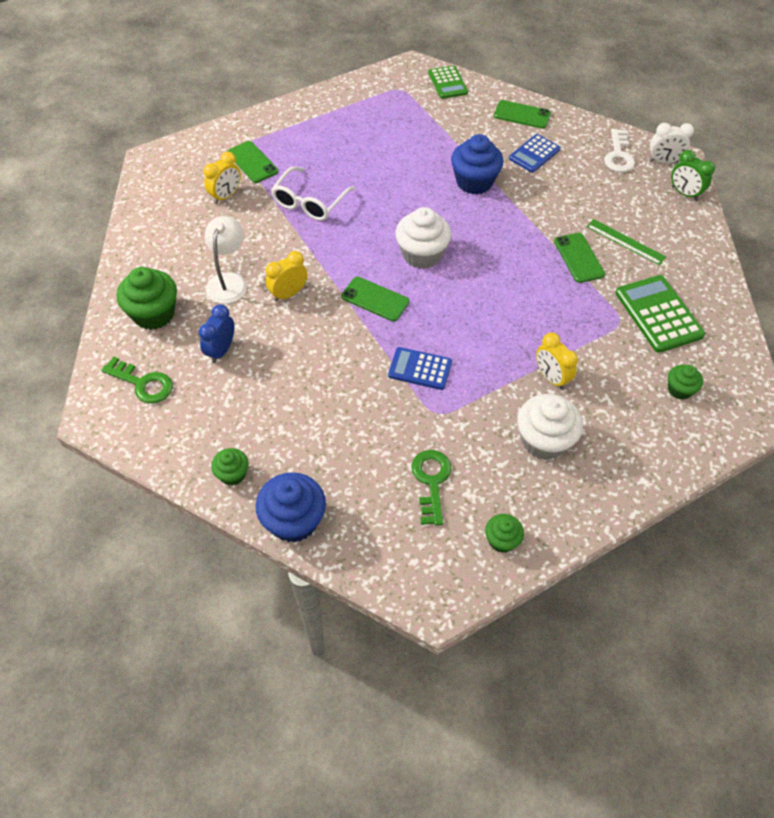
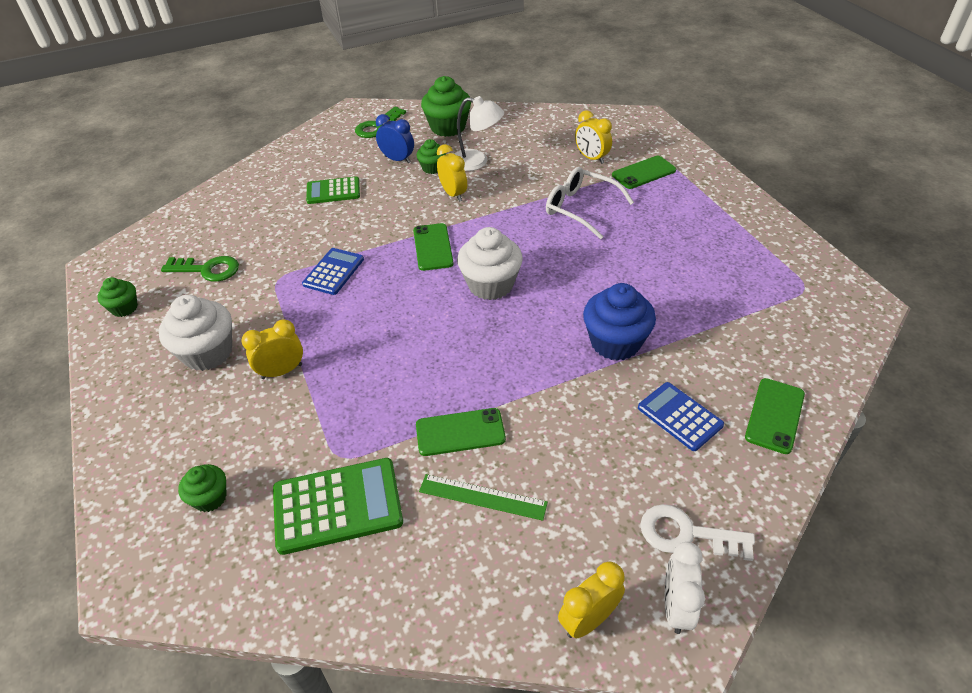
camera: 100 degrees right, 10 degrees down
(232, 474) = (274, 167): green cupcake -> green cupcake (432, 168)
(294, 520) = (216, 195): blue cupcake -> none
(375, 299) = (432, 247): green phone -> green phone turned 45 degrees counterclockwise
(447, 83) = (835, 337): green calculator -> green calculator (333, 191)
(625, 242) = (482, 497): green ruler -> green ruler turned 60 degrees clockwise
(684, 193) = (588, 619): green clock -> yellow clock

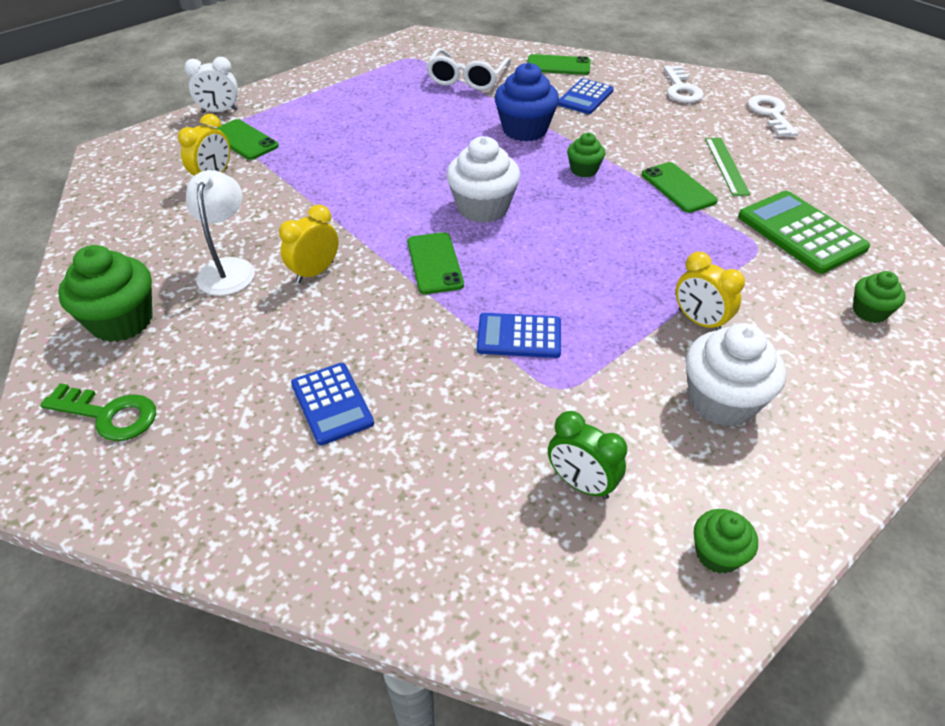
camera: 110 degrees left, 0 degrees up
(207, 269) = (581, 484): green key -> green clock
(333, 191) = (332, 404): green calculator -> blue calculator
(397, 159) = (227, 353): blue clock -> none
(432, 168) = (249, 308): green cupcake -> green cupcake (584, 170)
(432, 247) = (435, 263): green phone -> green phone turned 75 degrees counterclockwise
(580, 208) = (325, 171): white glasses -> white glasses (467, 79)
(588, 619) = (770, 114): yellow clock -> white key
(676, 607) = (733, 89): white clock -> white clock (219, 111)

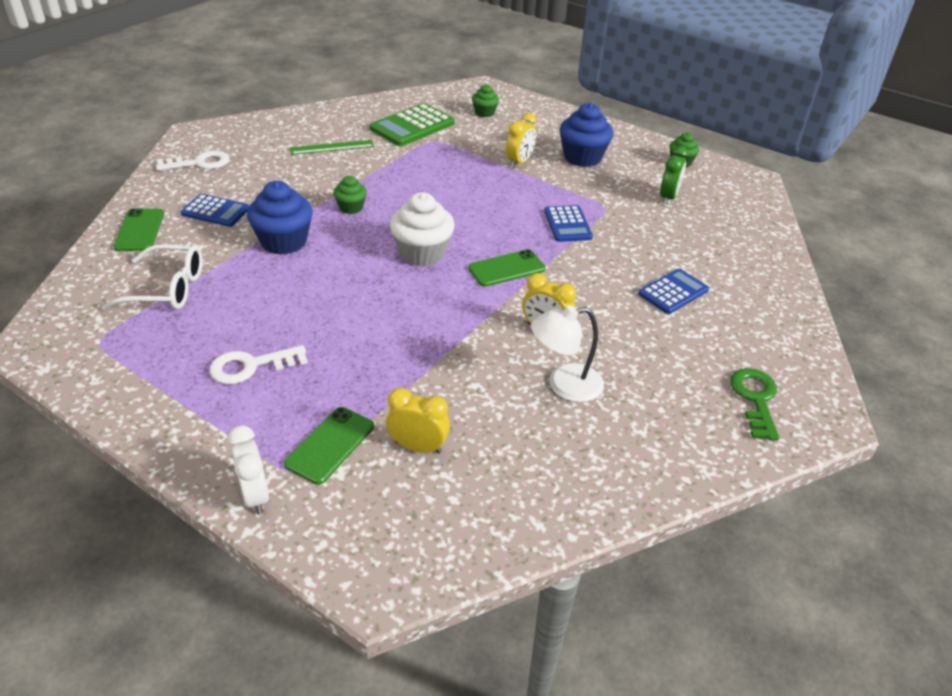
camera: 105 degrees left, 5 degrees down
(122, 321) = (664, 433): green cupcake -> none
(678, 188) = (368, 167): green phone -> none
(722, 401) = (582, 157): white cupcake -> blue cupcake
(770, 114) = (247, 126): white key -> white key (251, 366)

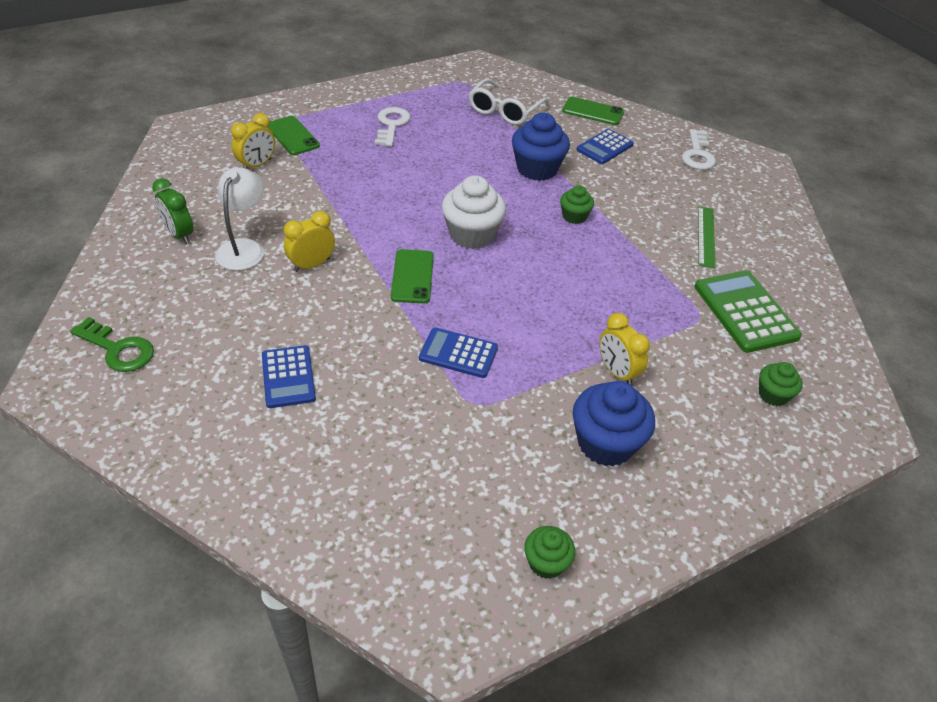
camera: 115 degrees right, 5 degrees up
(255, 495) = (281, 105): white clock -> none
(668, 197) = (460, 484): green clock -> green clock (179, 235)

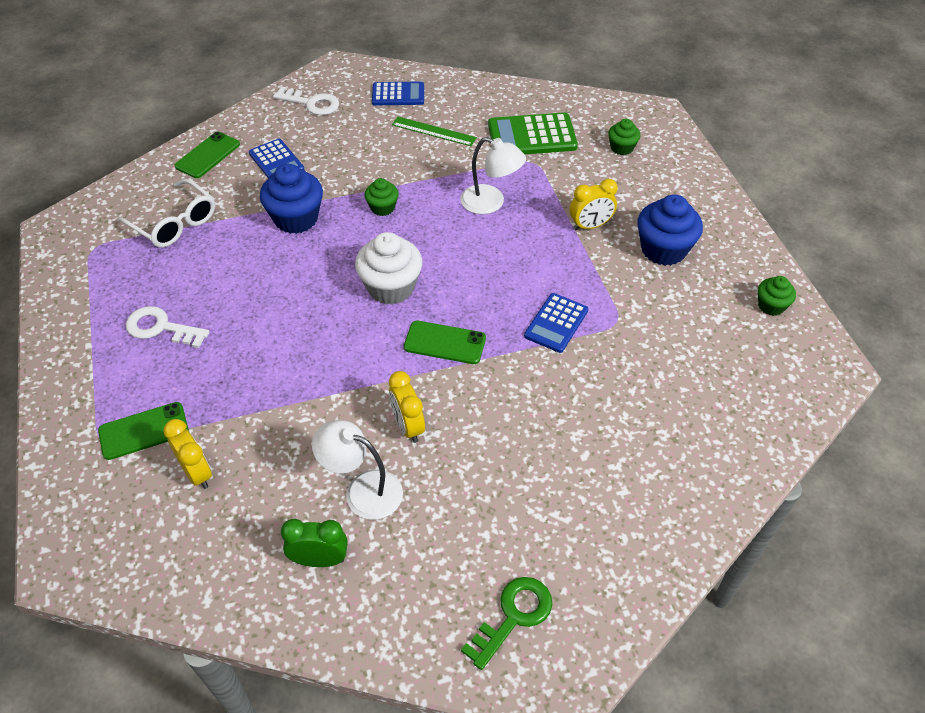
camera: 75 degrees left, 5 degrees up
(179, 235) = (320, 560): green clock -> green clock turned 150 degrees counterclockwise
(288, 377) = (572, 456): blue calculator -> blue calculator (398, 94)
(616, 289) = (491, 203): none -> white lamp

